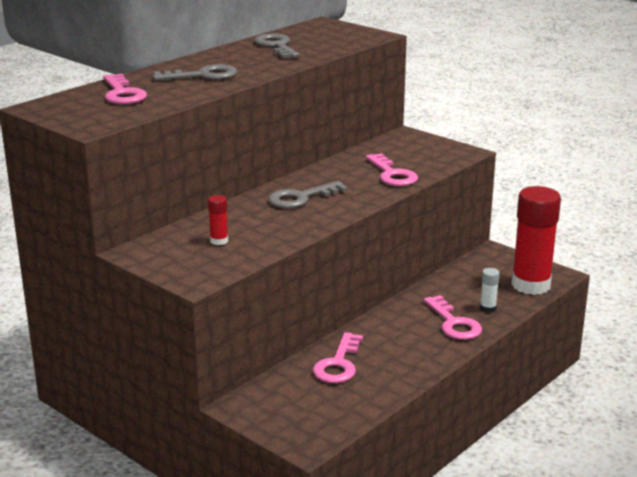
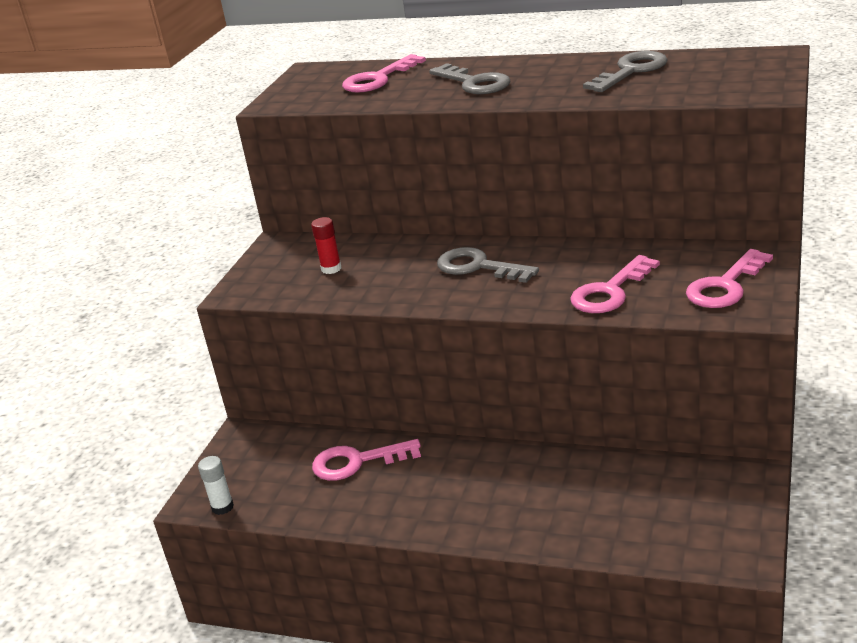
camera: 70 degrees right, 5 degrees up
(453, 323) = (513, 510): pink key -> pink key (725, 286)
(488, 308) = (576, 525): white glue stick -> white glue stick (222, 507)
(531, 285) = (682, 542): red glue stick -> none

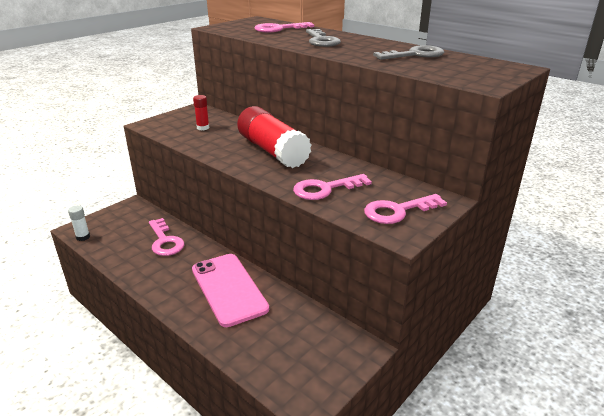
camera: 20 degrees right, 0 degrees up
(357, 462) = (165, 241): pink key -> pink key turned 135 degrees counterclockwise
(479, 267) = (272, 151): grey key -> red glue stick
(519, 482) = (229, 288): none -> pink phone

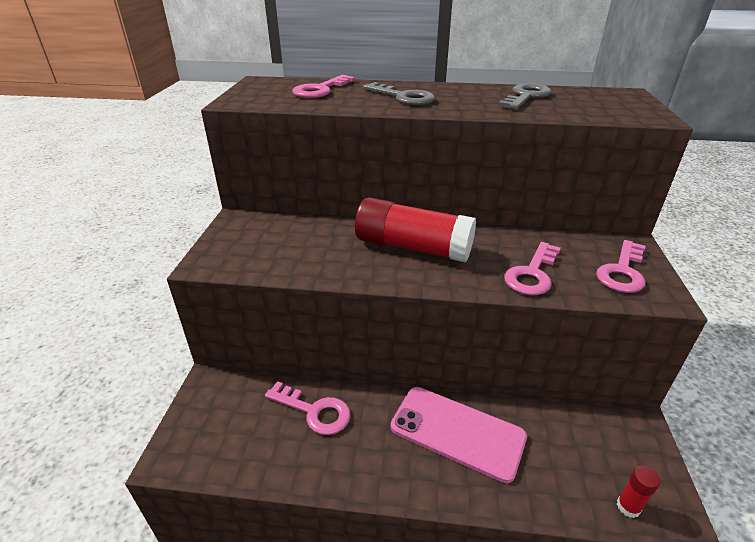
camera: 35 degrees left, 5 degrees up
(83, 237) = (194, 466): white glue stick -> none
(203, 128) = (287, 244): red glue stick -> red glue stick (628, 507)

